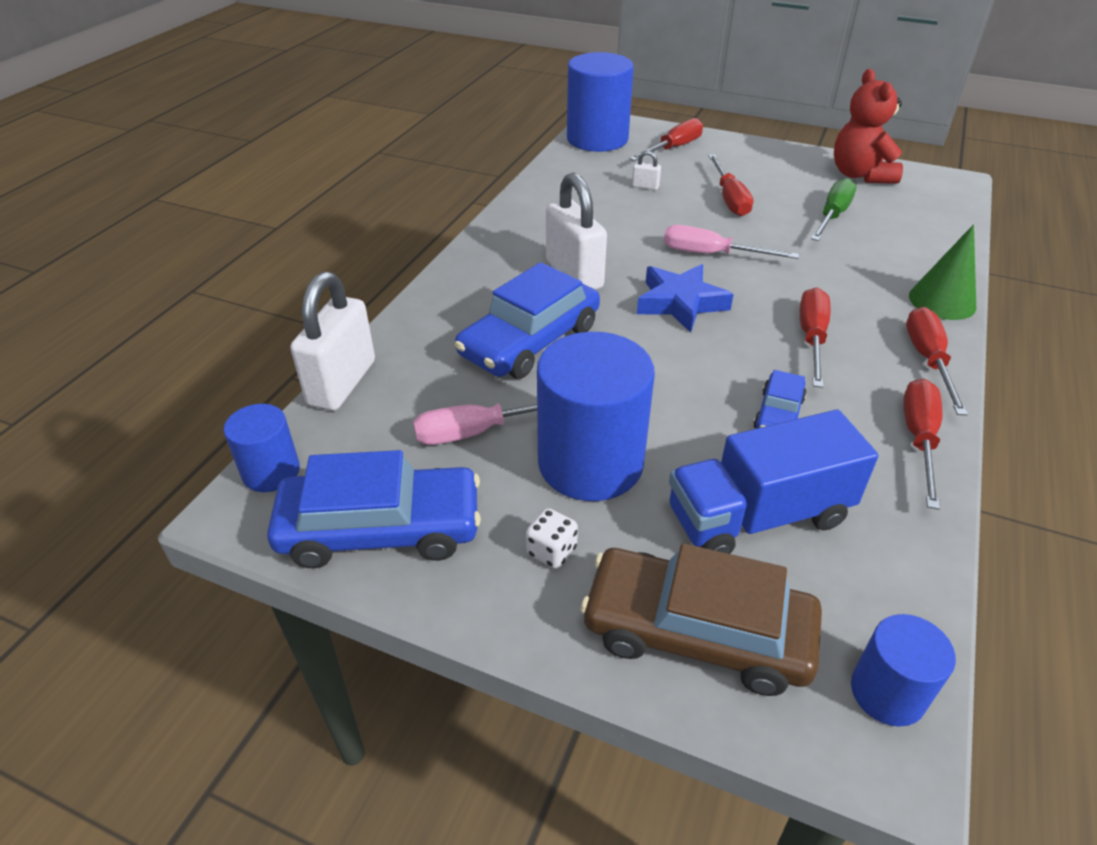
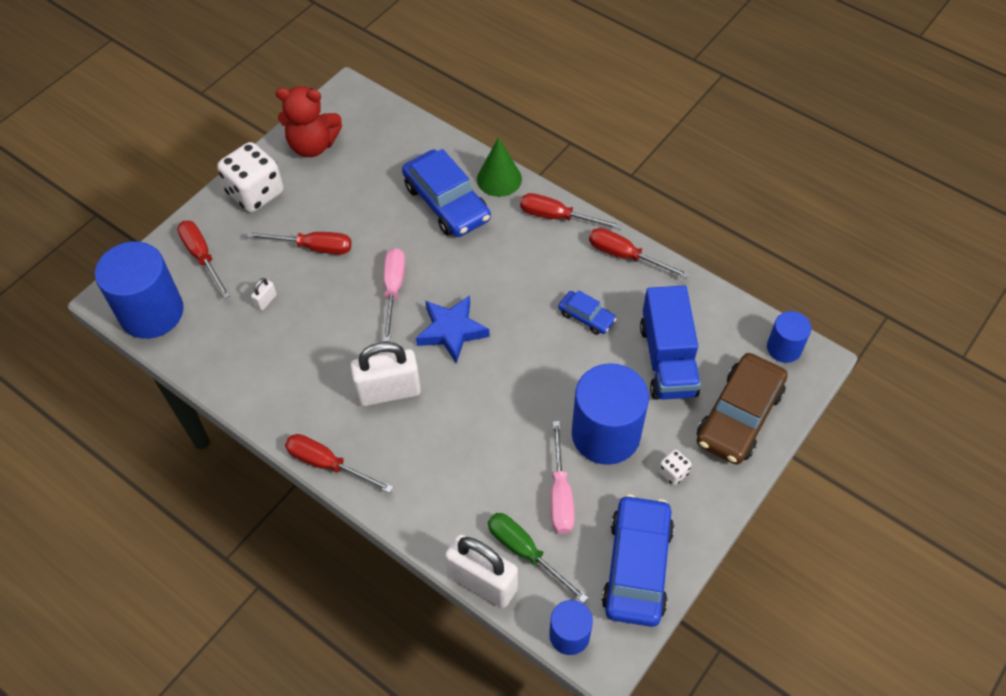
camera: 75 degrees left, 15 degrees up
(529, 341) = (467, 442): blue car -> blue car (446, 203)
(711, 254) = (393, 290): pink screwdriver -> pink screwdriver turned 150 degrees clockwise
(769, 158) = (255, 193): none -> white dice
(812, 338) = (516, 268): red screwdriver -> red screwdriver (327, 464)
(832, 216) = (368, 191): green screwdriver -> green screwdriver (525, 552)

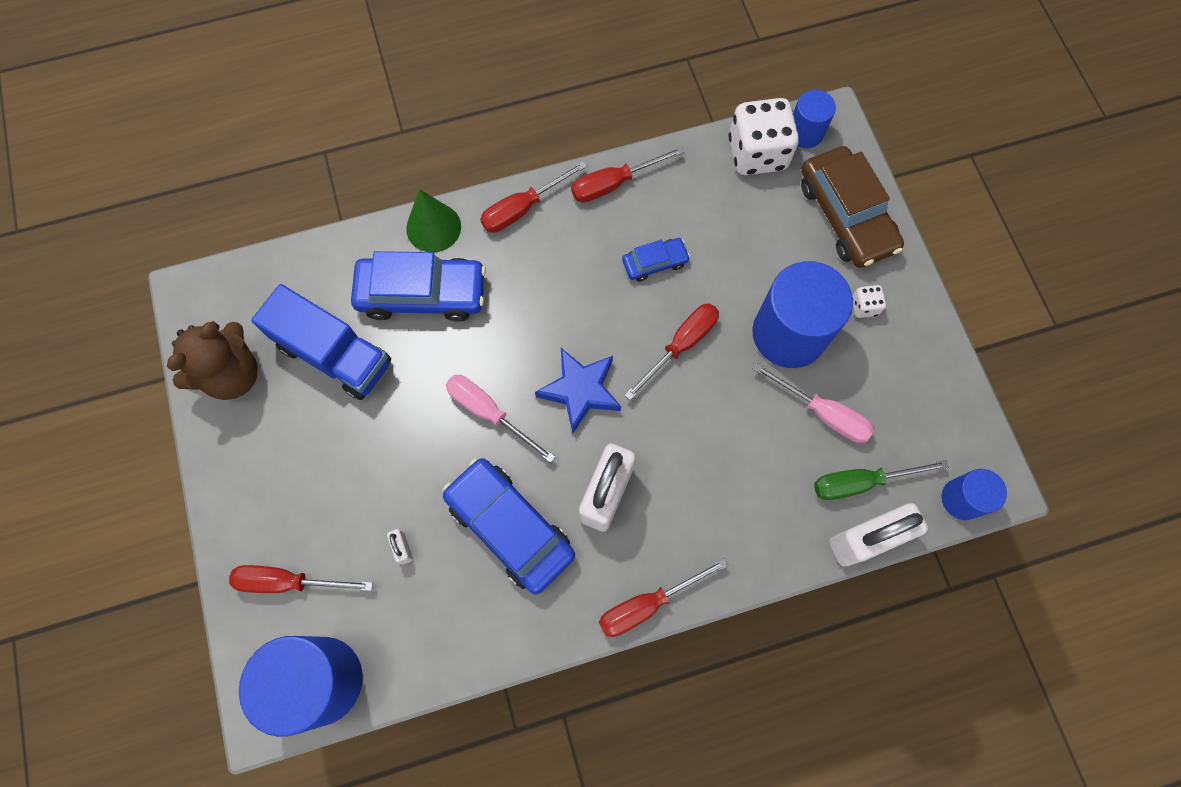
camera: 55 degrees left, 15 degrees up
(255, 193) = (247, 473): white dice -> white dice (757, 154)
(313, 145) = (233, 374): red teddy bear -> brown teddy bear
(313, 247) = (372, 457): red screwdriver -> red screwdriver (681, 345)
(637, 566) = (933, 399): blue car -> blue car (510, 527)
(667, 359) = (750, 229): blue truck -> blue truck (334, 354)

